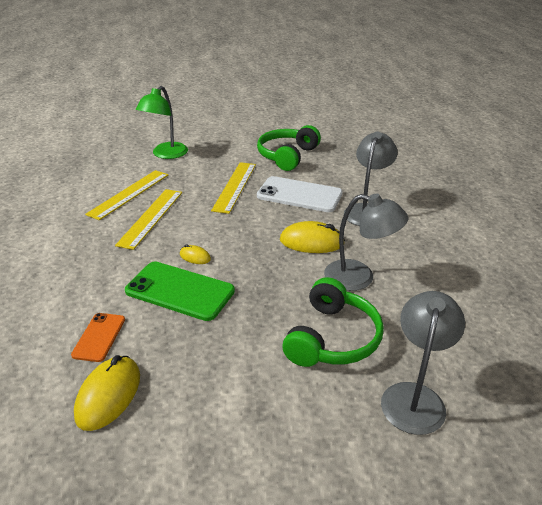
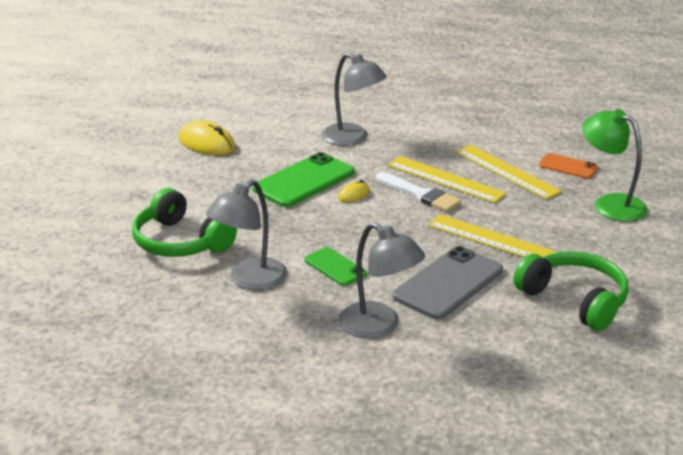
camera: 110 degrees right, 5 degrees down
(99, 337) = (271, 143): orange phone -> orange phone (568, 166)
(181, 224) = (420, 194): none -> white brush
(299, 195) = (448, 283): white phone -> grey phone
(311, 242) = (335, 267): yellow mouse -> green phone
(415, 396) = (85, 262): grey lamp -> grey lamp (353, 138)

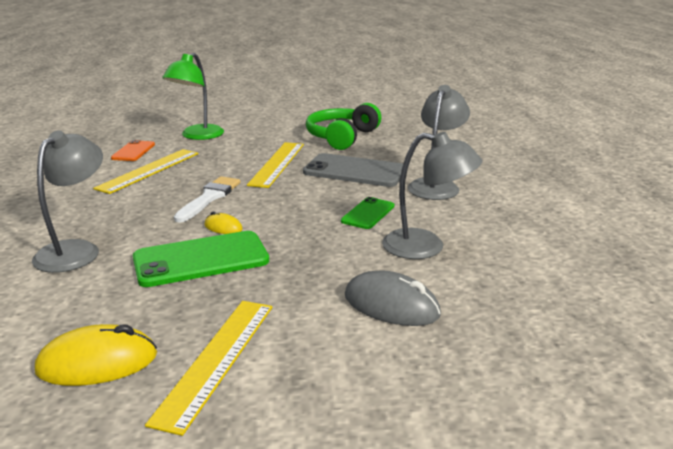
camera: 110 degrees left, 5 degrees down
(180, 242) = (391, 305): green headphones -> grey mouse
(206, 143) = (97, 362): yellow mouse -> yellow mouse turned 60 degrees clockwise
(304, 181) = (201, 259): green phone -> green phone turned 45 degrees counterclockwise
(445, 179) = (173, 191): yellow ruler -> yellow ruler (216, 360)

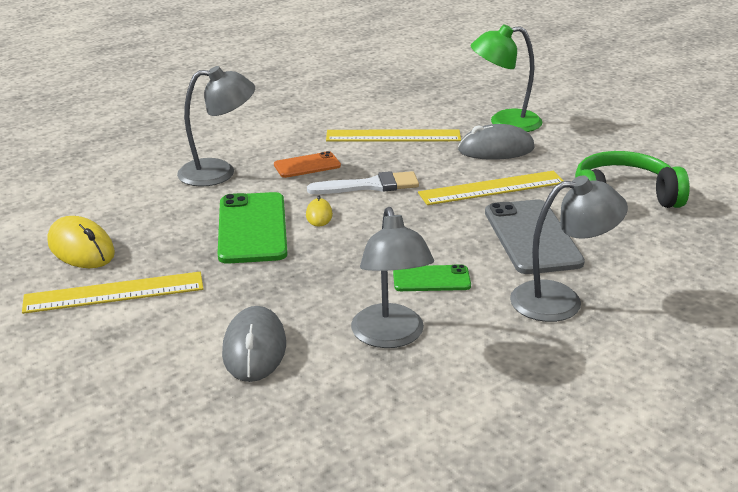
camera: 60 degrees right, 5 degrees up
(133, 151) = (425, 111): orange phone -> orange phone (307, 165)
(201, 259) = (252, 228): green phone -> green phone turned 45 degrees clockwise
(228, 148) = (496, 149): none -> grey mouse

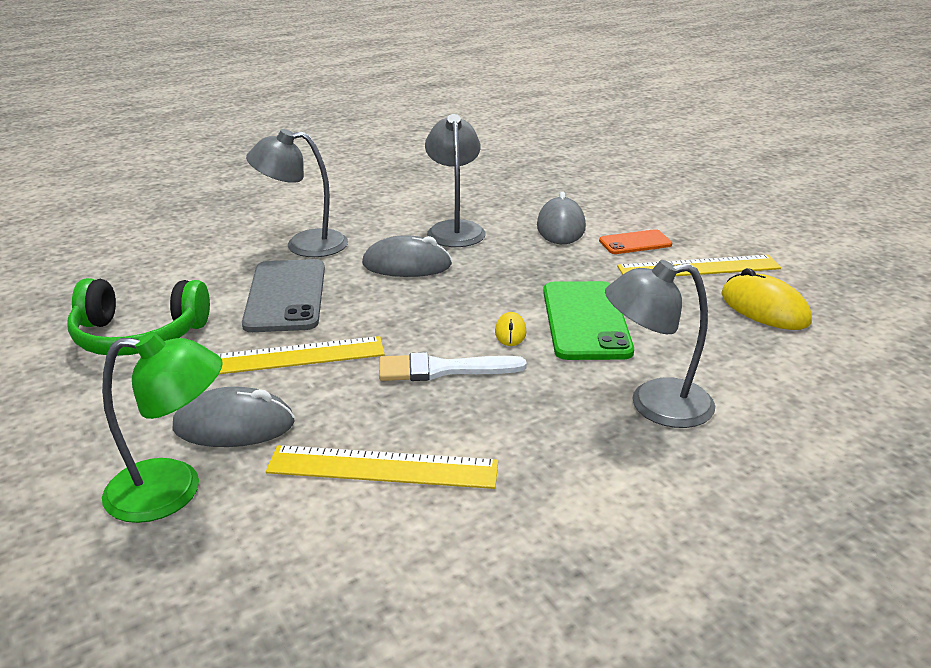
camera: 175 degrees left, 0 degrees up
(307, 165) = (527, 410): orange phone -> orange phone (635, 243)
(431, 279) = (407, 265): green phone -> grey mouse

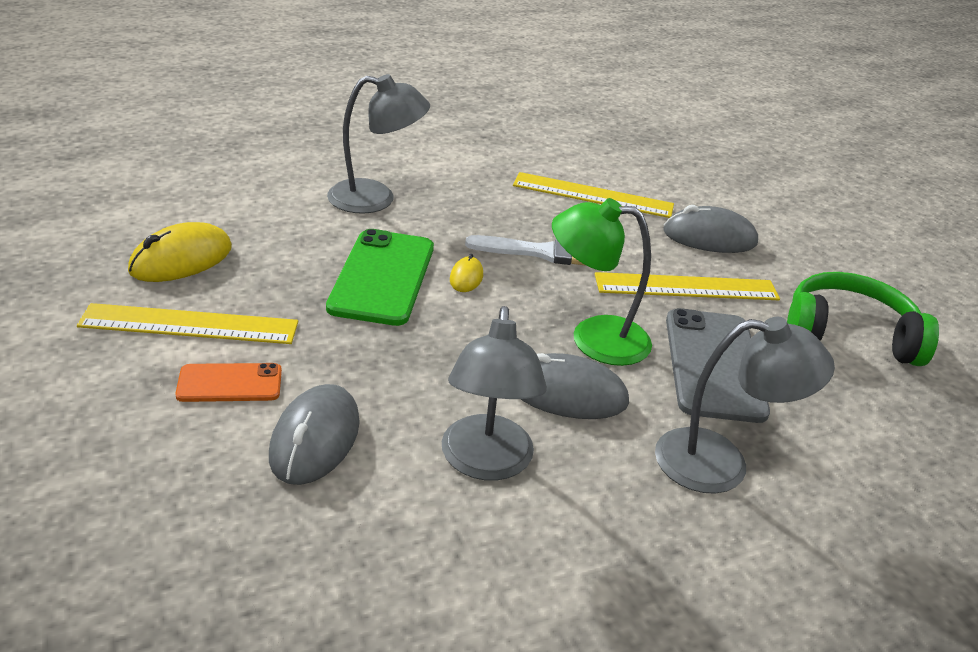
camera: 175 degrees left, 5 degrees up
(173, 490) = (732, 205): green lamp -> green lamp (594, 338)
(764, 308) = (181, 259): yellow mouse -> yellow mouse turned 75 degrees clockwise

